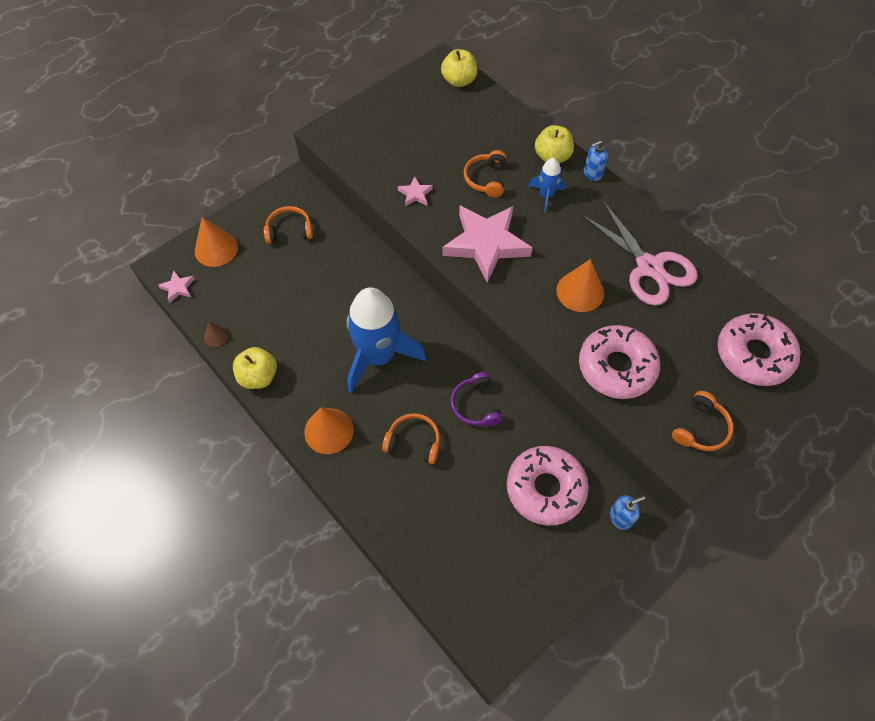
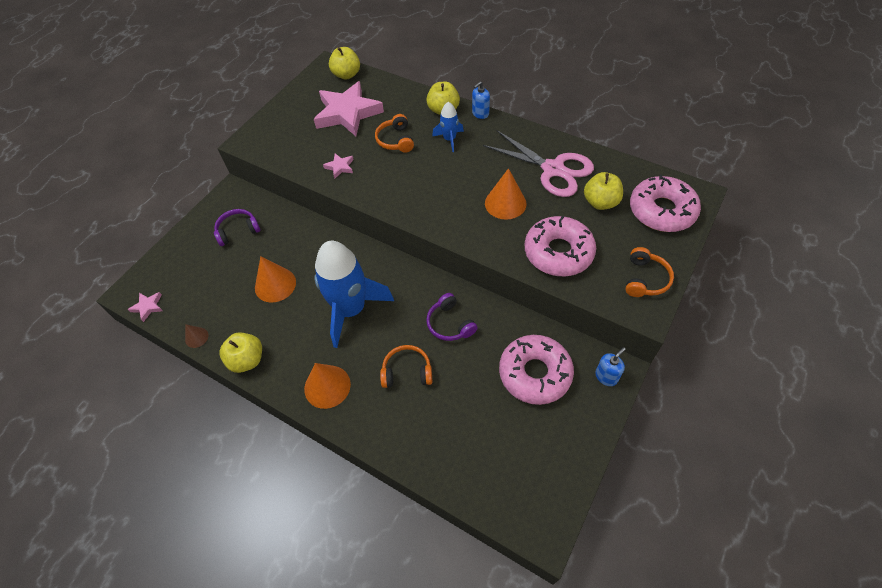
camera: 15 degrees left, 5 degrees down
(216, 249) = (175, 264): orange cone -> orange cone (275, 284)
(289, 231) = (238, 231): orange headphones -> purple headphones
(486, 244) = (414, 189): pink star -> pink star (347, 113)
(687, 323) = (600, 202): none -> yellow apple

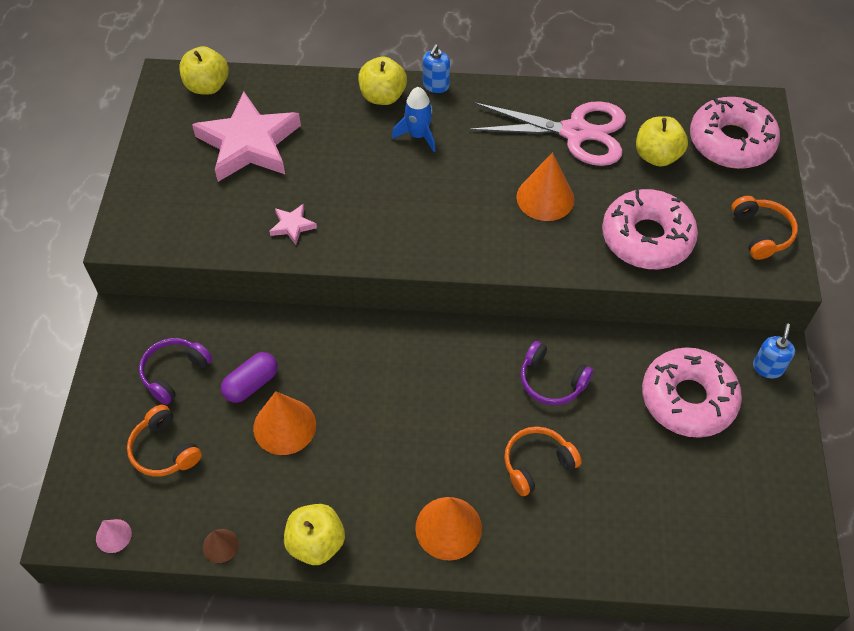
camera: 30 degrees left, 0 degrees up
(148, 307) = (113, 536): pink star -> pink cone
(273, 253) = (251, 384): none -> purple capsule
(351, 309) = (413, 416): blue rocket -> none
(395, 140) = (345, 161): orange headphones -> orange headphones (164, 450)

